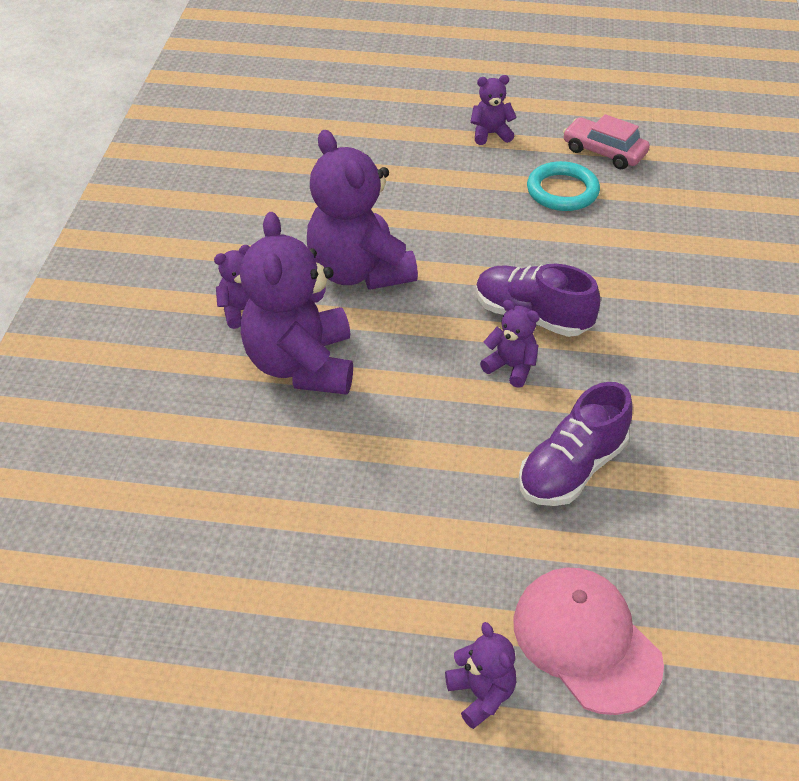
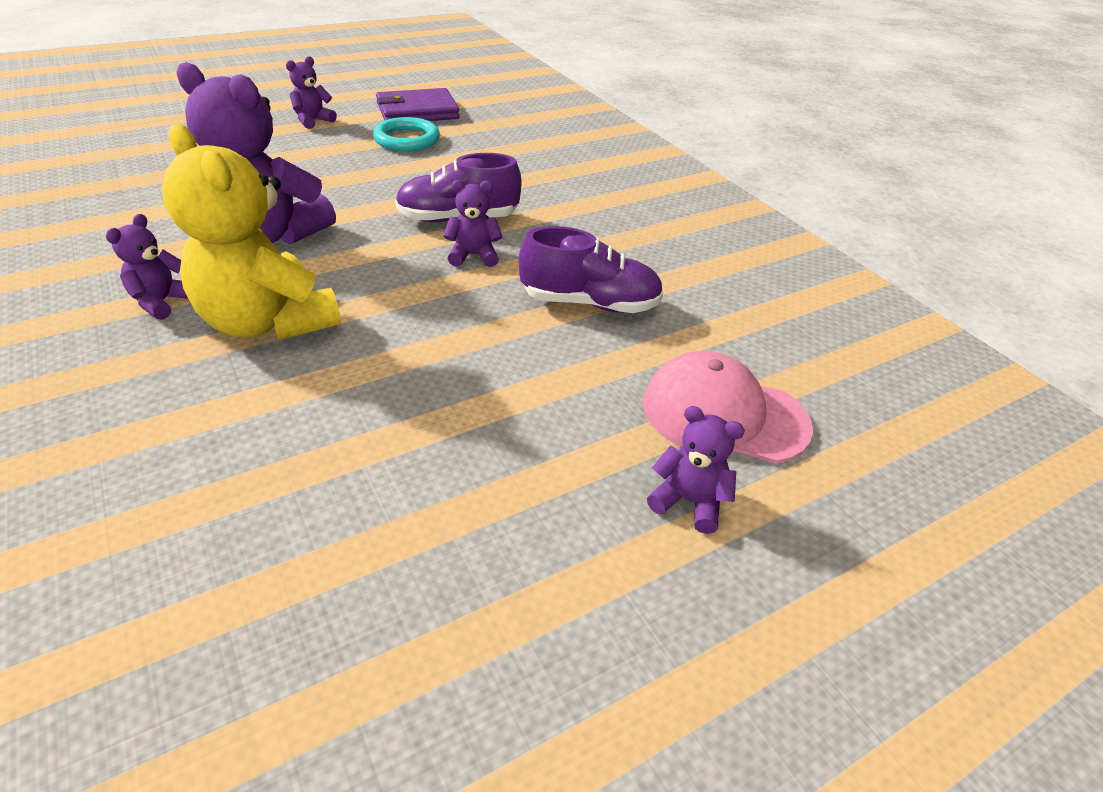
camera: 40 degrees left, 5 degrees down
(301, 365) = (269, 322): purple teddy bear -> yellow teddy bear
(571, 469) = (590, 303): purple shoe -> purple shoe turned 90 degrees counterclockwise
(604, 152) = (417, 111): pink car -> purple wallet

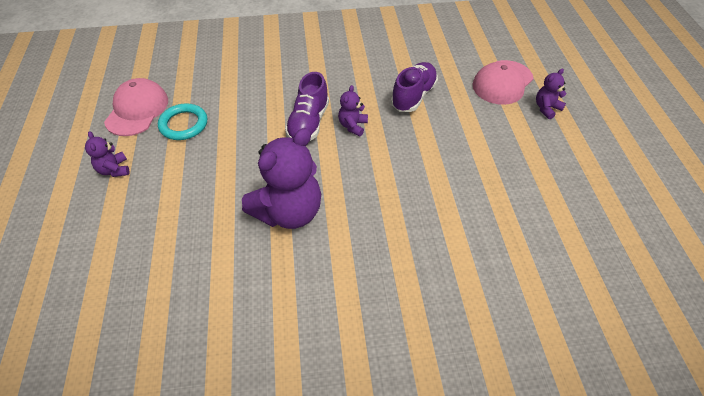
camera: 65 degrees left, 10 degrees up
(162, 302) = (347, 269): purple teddy bear -> none
(269, 322) = (387, 220): yellow teddy bear -> none
(417, 111) = (137, 110): purple wallet -> pink cap

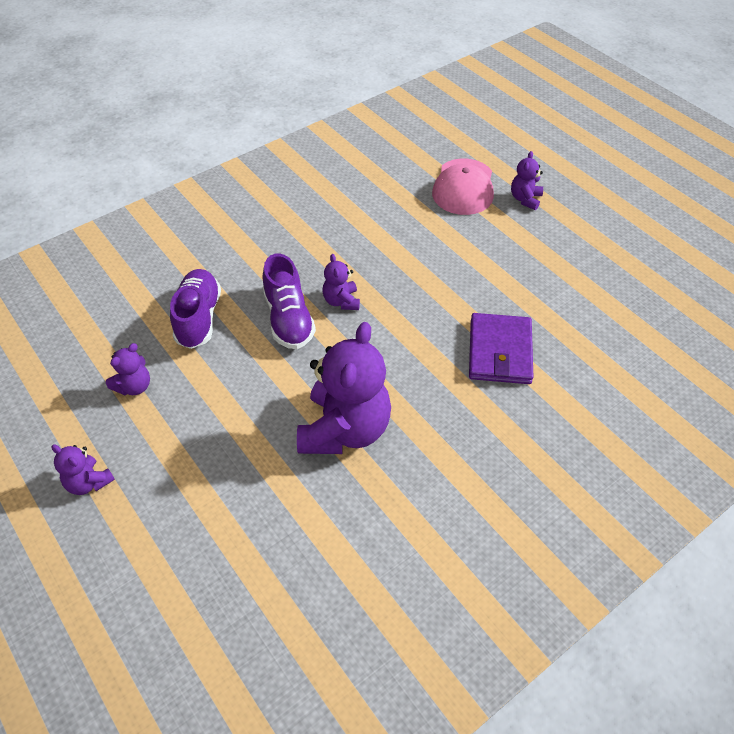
camera: 30 degrees left, 0 degrees up
(137, 110) = (54, 395): pink cap -> none
(183, 124) = (134, 386): turquoise ring -> purple teddy bear
(413, 96) = (382, 239): purple shoe -> purple shoe (198, 318)
(442, 209) = (499, 352): none -> purple wallet

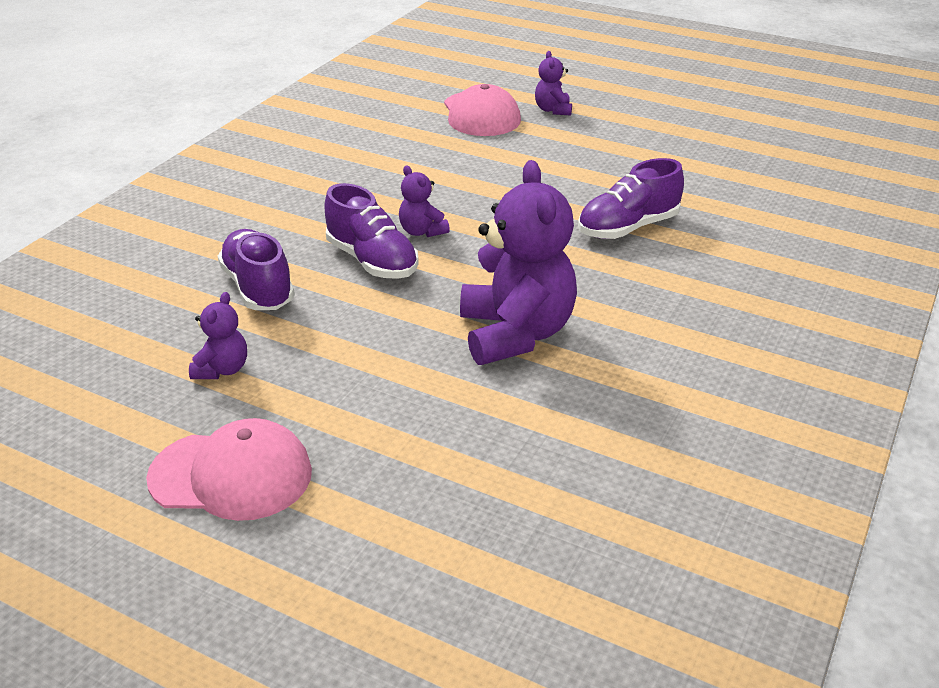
camera: 25 degrees left, 15 degrees down
(88, 482) = (231, 475): purple teddy bear -> pink cap
(499, 352) = (628, 228): purple wallet -> purple shoe

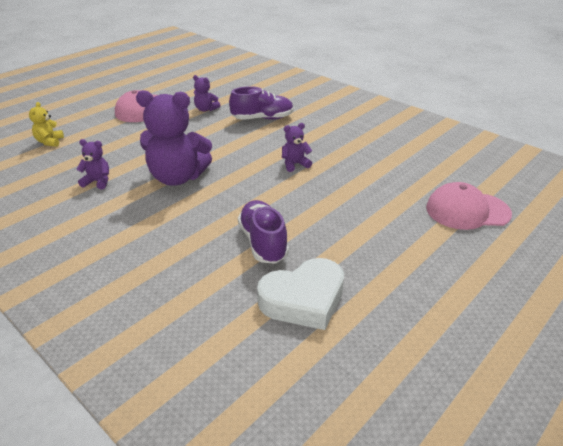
camera: 105 degrees right, 0 degrees up
(372, 261) = (271, 147): purple shoe -> none
(455, 576) = (49, 142): none -> yellow teddy bear
(553, 110) = (478, 250): purple teddy bear -> purple teddy bear (98, 182)
(702, 191) = (303, 299): none -> white heart

